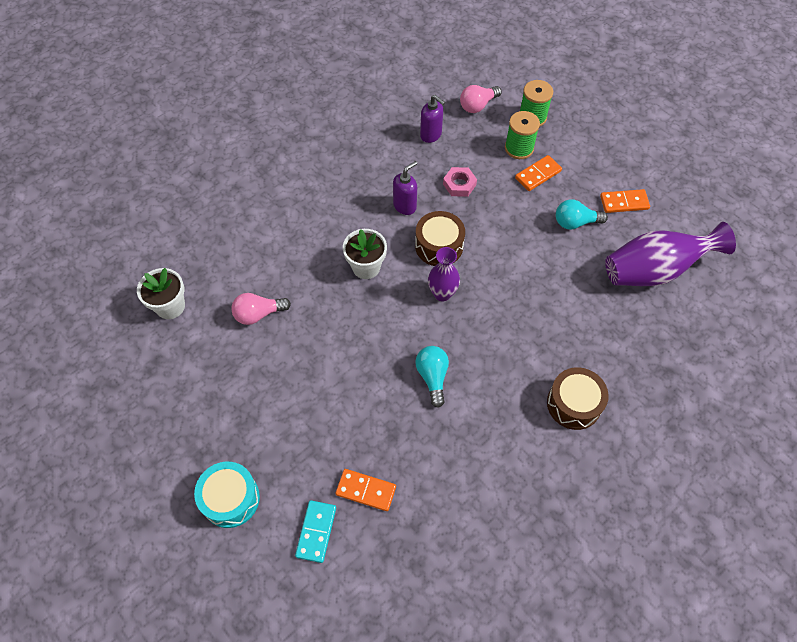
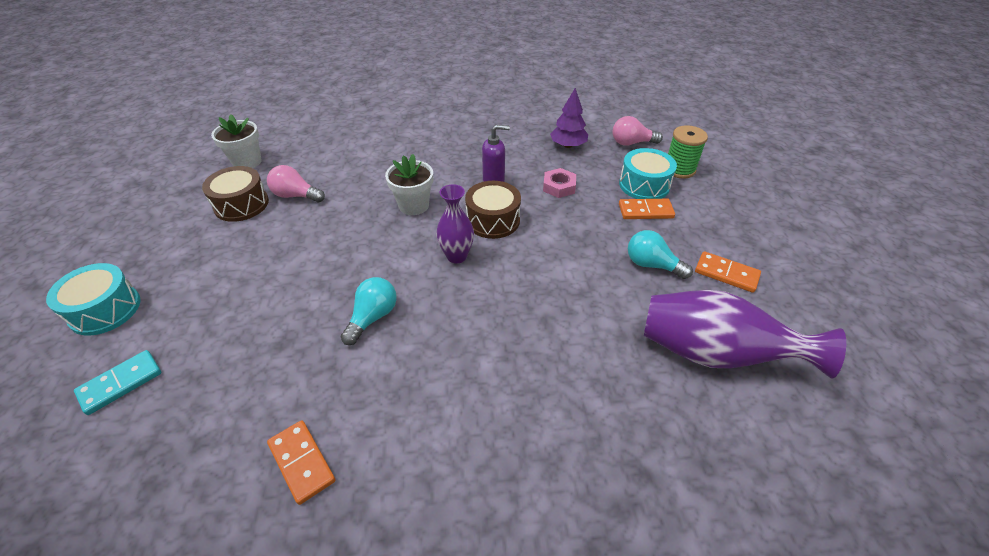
camera: 35 degrees right, 15 degrees down
(366, 490) = (201, 377): orange domino -> orange domino (301, 462)
(431, 135) = (568, 145): purple soap dispenser -> purple tree
(519, 148) = (644, 185): green spool -> turquoise drum
(574, 404) = (489, 434): brown drum -> brown drum (241, 204)

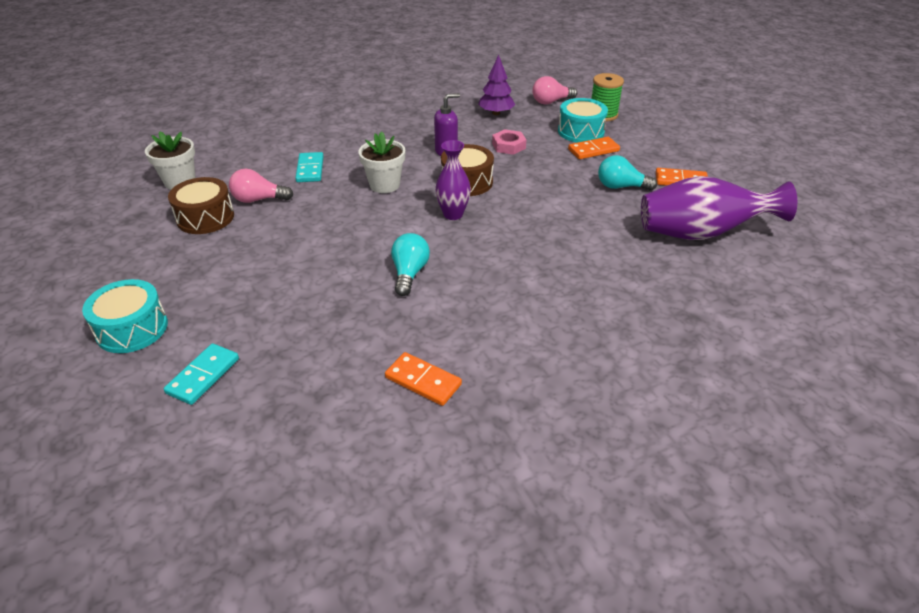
camera: 20 degrees left, 5 degrees down
(359, 173) = (310, 169): none -> turquoise domino

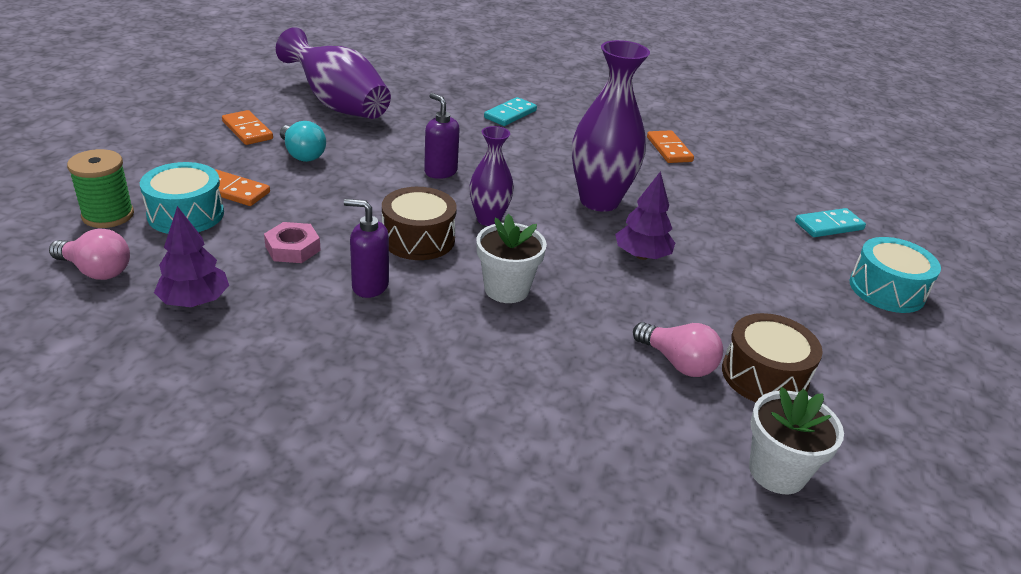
camera: 140 degrees left, 5 degrees down
(310, 169) = (567, 370): turquoise domino -> turquoise domino (510, 114)
(334, 247) = (641, 256): none -> purple tree
(409, 273) = (599, 201): turquoise light bulb -> purple vase
(535, 227) = (440, 172): none -> purple soap dispenser

